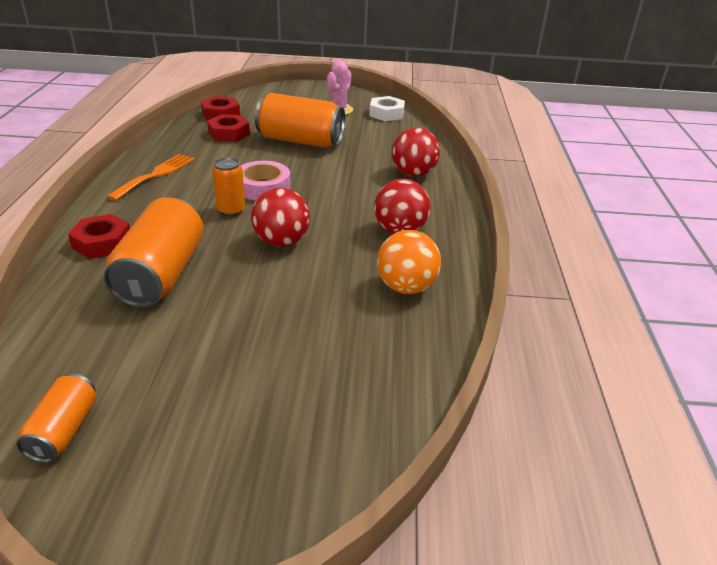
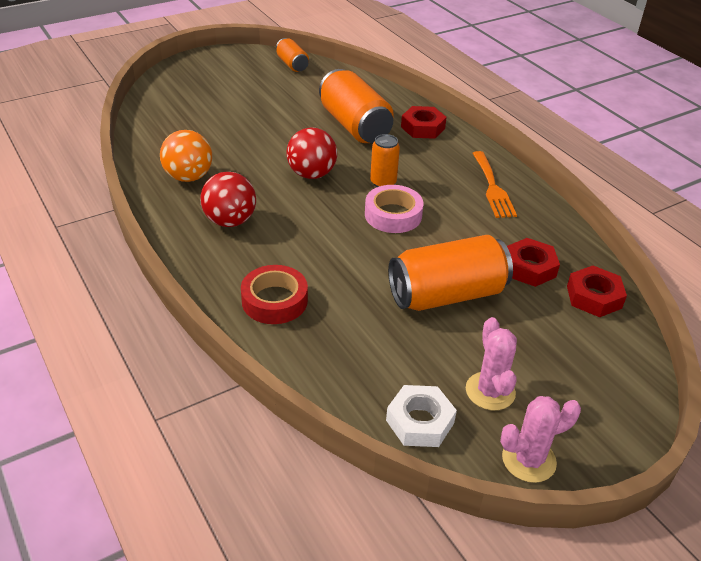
camera: 145 degrees right, 5 degrees up
(354, 93) = (528, 460): none -> pink cactus
(413, 174) = (274, 300): red ball -> red tape

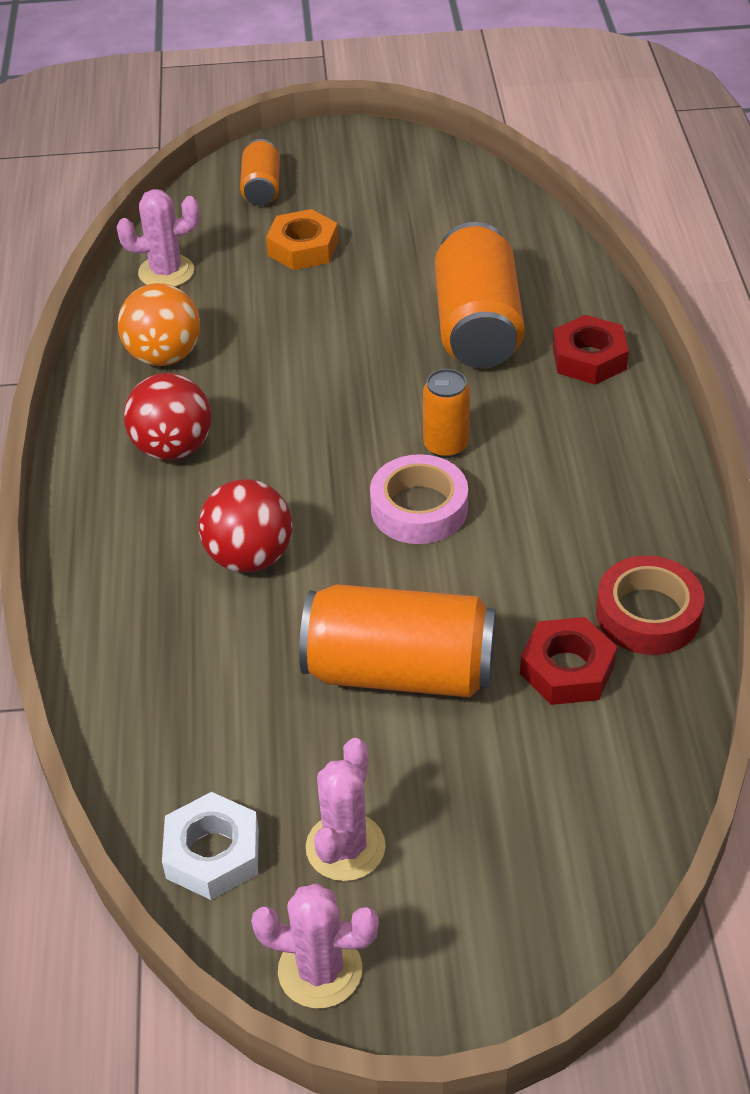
camera: 30 degrees right, 5 degrees up
(158, 136) = (166, 272): none -> pink cactus
(230, 109) = (303, 248): none -> orange nut
(274, 300) = (147, 598): red tape -> red tape (648, 614)
(292, 64) = (459, 181): orange can -> orange can (261, 188)
(311, 174) = (345, 400): red ball -> red ball (249, 557)
(492, 187) = (621, 506): orange fork -> none
(594, 297) = (634, 755): red nut -> none

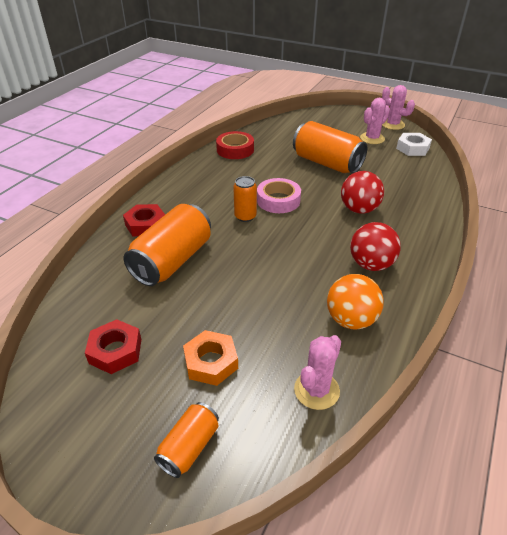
camera: 150 degrees left, 5 degrees down
(166, 272) = (316, 390): pink cactus -> pink cactus turned 75 degrees counterclockwise
(567, 669) = (274, 147): red nut -> red nut (115, 351)

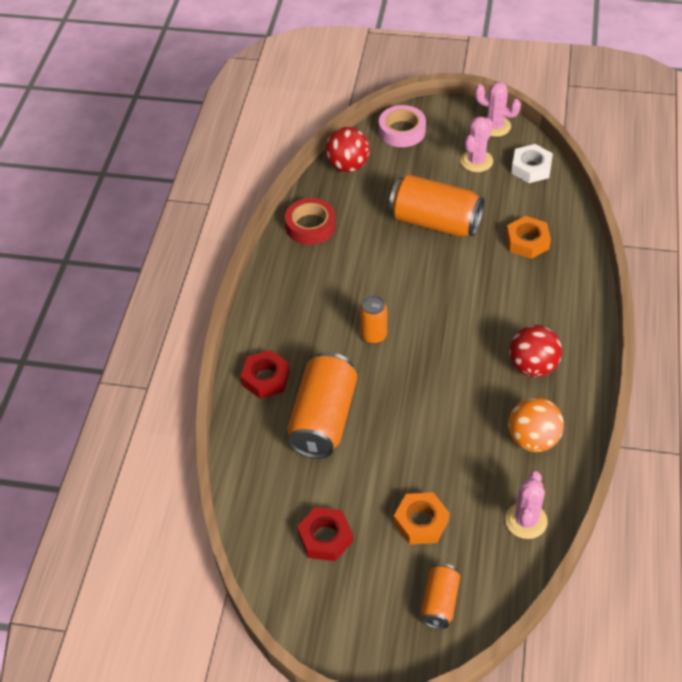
camera: 15 degrees left, 10 degrees up
(278, 200) = (401, 300): pink tape -> pink tape (402, 131)
(359, 209) = (497, 290): red ball -> red ball (348, 166)
(395, 186) = (527, 241): none -> orange nut

